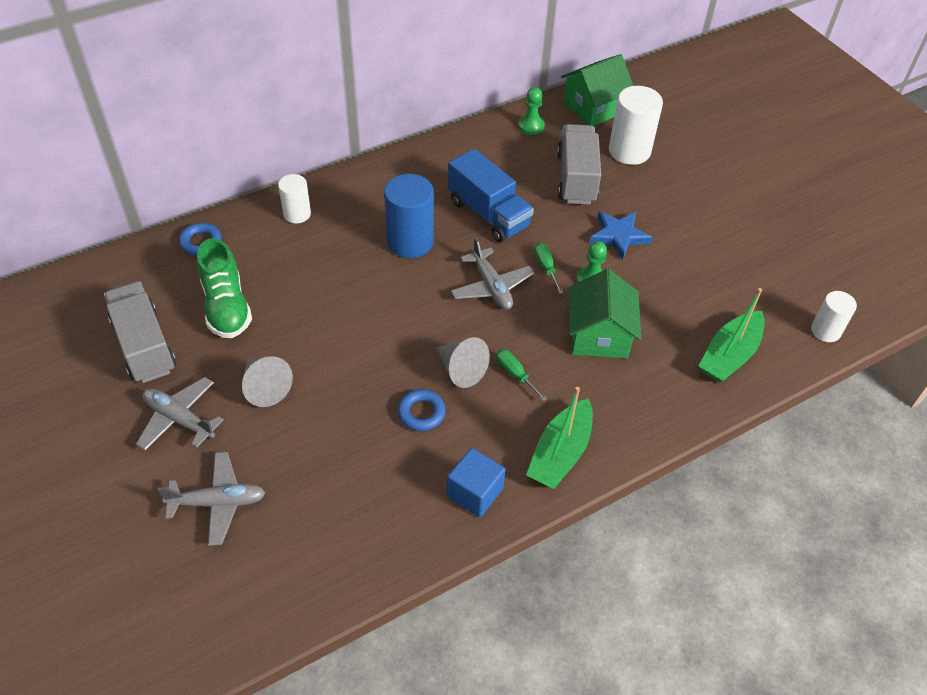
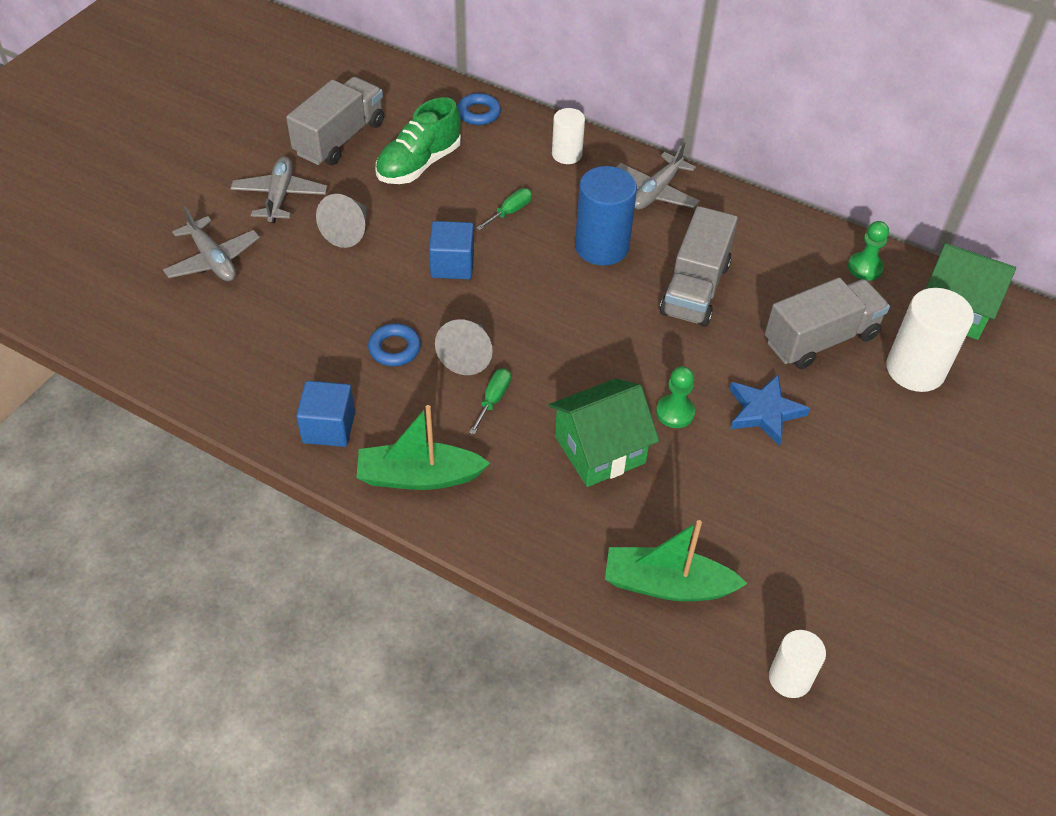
camera: 60 degrees right, 0 degrees up
(359, 336) = (452, 265): none -> blue cube
(488, 214) = (695, 289): blue truck -> grey truck
(491, 287) = (594, 333): grey plane -> grey plane (656, 191)
(546, 267) = (659, 366): green screwdriver -> green screwdriver (510, 212)

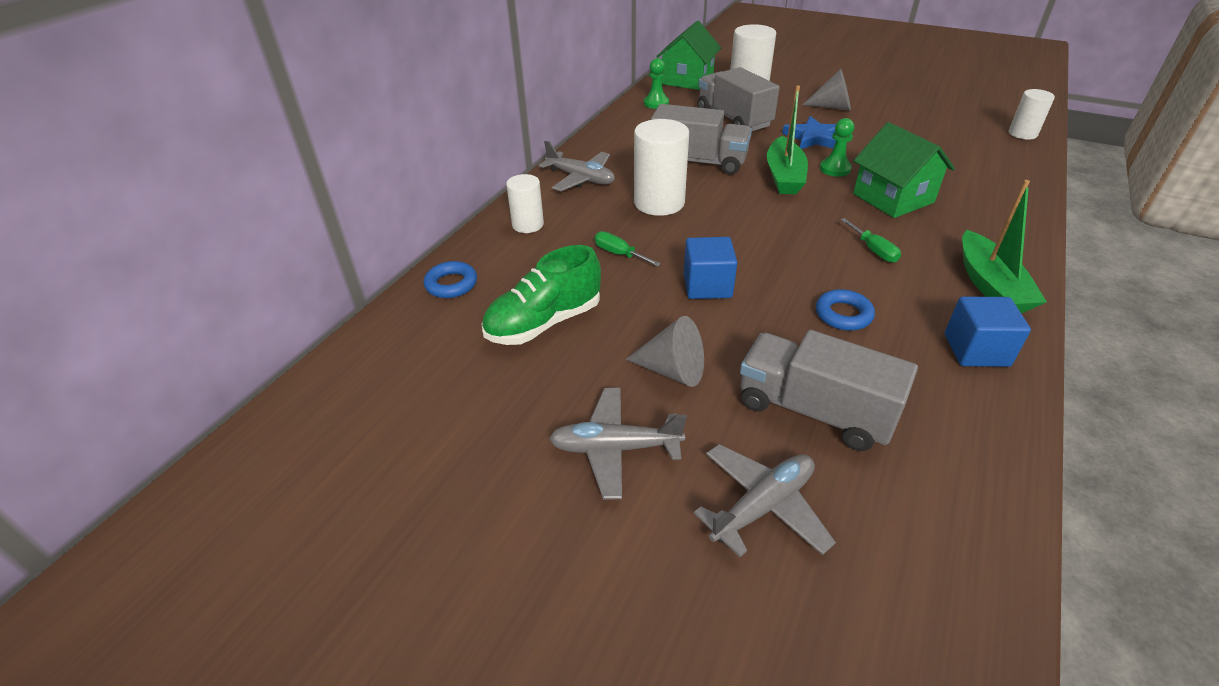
camera: 90 degrees left, 10 degrees down
(340, 138) = (489, 400): grey truck -> grey truck (814, 410)
(419, 164) = (544, 323): green shoe -> green shoe turned 105 degrees clockwise
(468, 355) = (828, 267): grey cone -> grey cone (832, 107)
(493, 399) = (873, 250): green screwdriver -> green screwdriver turned 135 degrees counterclockwise
(601, 246) = (659, 203): blue cylinder -> white cylinder
(667, 584) = (993, 171): green boat -> green boat (784, 176)

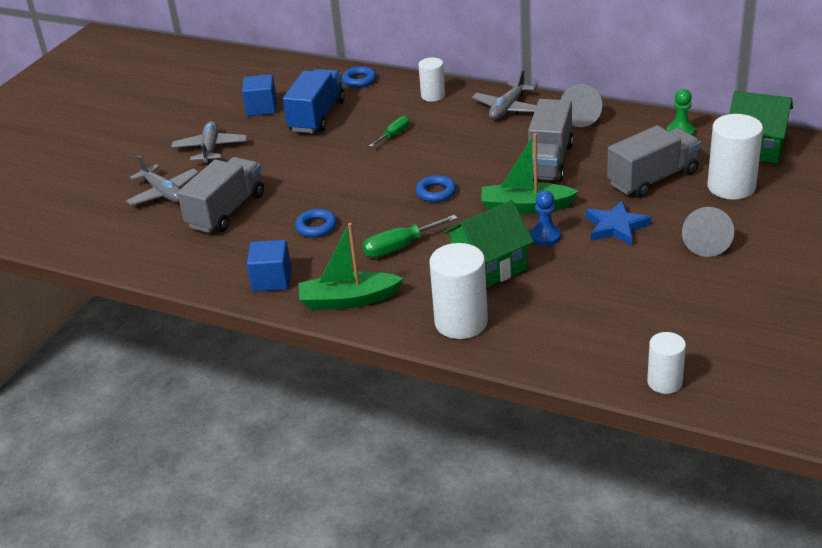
camera: 90 degrees right, 5 degrees down
(544, 323) = (317, 116): green shoe -> blue truck
(659, 203) = (470, 146): white cylinder -> white cylinder (461, 322)
(672, 370) = (268, 162): grey cone -> grey cone (582, 117)
(707, 285) = (353, 172): blue cube -> blue cube (262, 108)
(758, 226) = (436, 192): none -> blue ring
(835, 169) = (545, 236): green pawn -> blue pawn
(873, 250) = (400, 247): green screwdriver -> green screwdriver, size x1.52

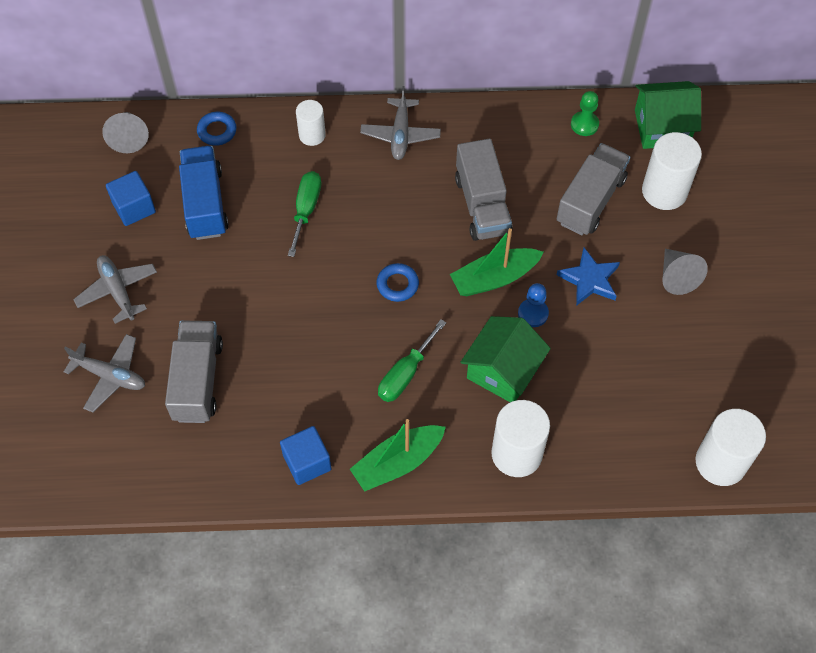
camera: 30 degrees left, 25 degrees up
(316, 227) = (306, 373): blue ring -> none
(394, 135) = (306, 210): green screwdriver -> green screwdriver, size x1.52
(582, 117) = (481, 128): grey cone -> grey cone (129, 137)
(664, 382) = (720, 462): white cylinder -> white cylinder, size x1.66

